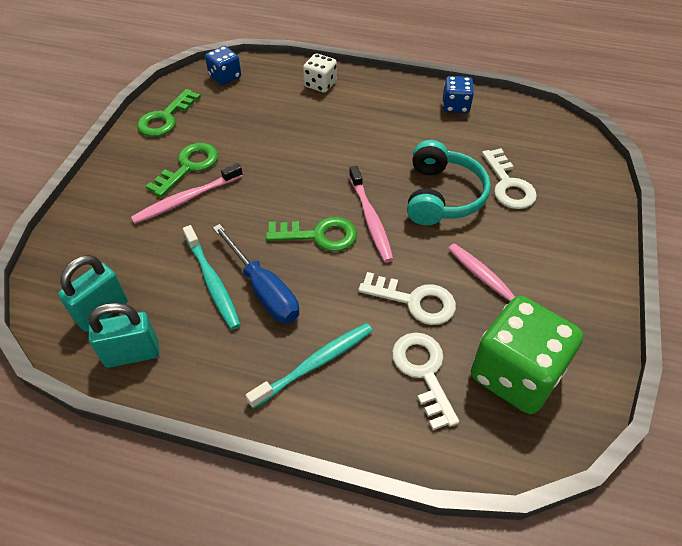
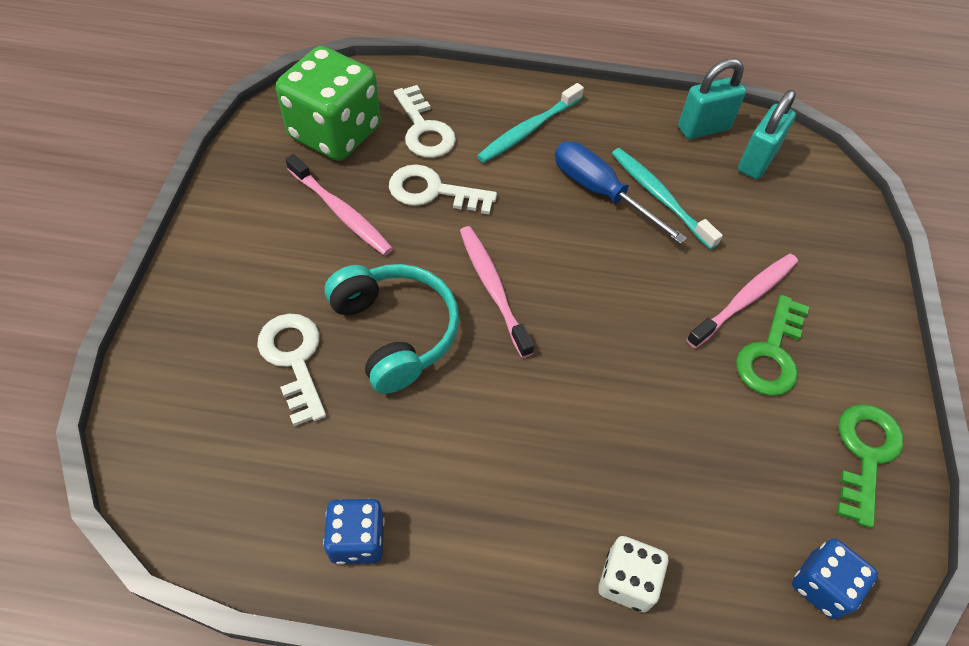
camera: 170 degrees right, 5 degrees up
(319, 235) = (555, 260): green key -> none
(442, 196) = (395, 332): turquoise headphones -> turquoise headphones turned 150 degrees clockwise

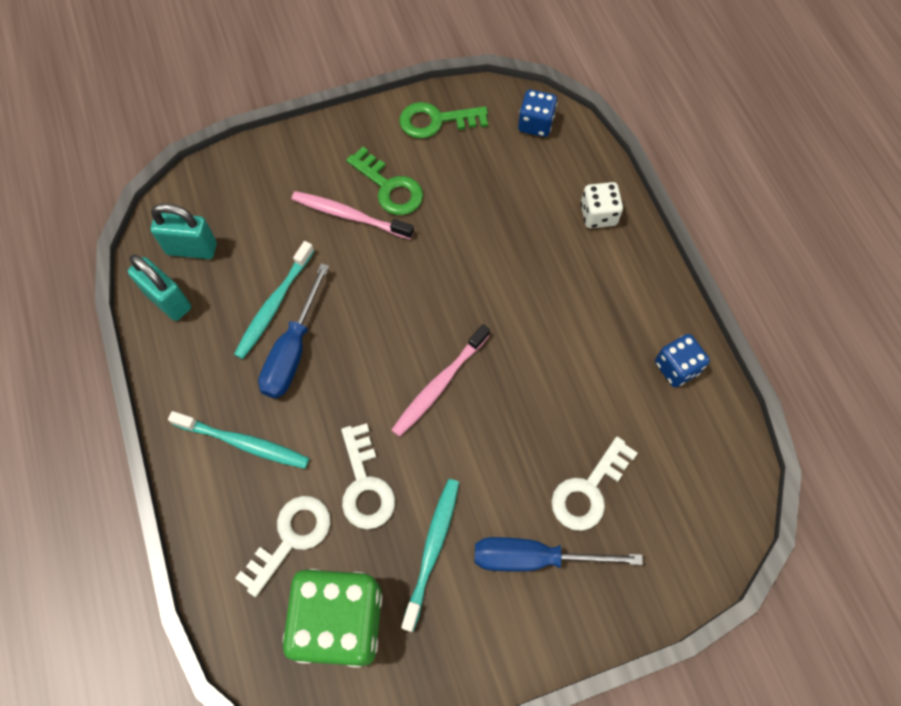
camera: 115 degrees left, 10 degrees up
(272, 281) = (534, 558): none -> blue screwdriver
(341, 212) = (432, 549): pink toothbrush -> turquoise toothbrush
(395, 332) = (521, 432): turquoise headphones -> none
(771, 354) = (389, 187): green key -> green key turned 45 degrees clockwise

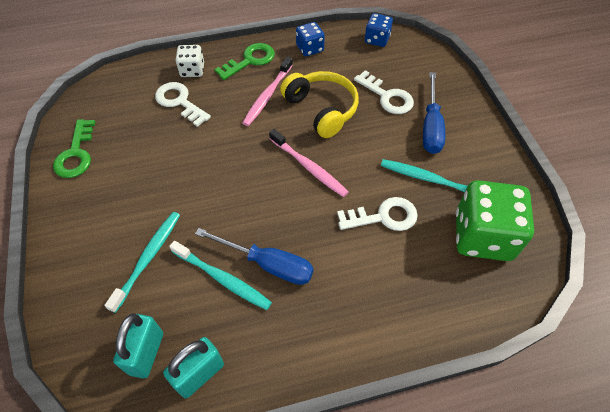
camera: 85 degrees left, 10 degrees down
(244, 443) = (347, 302): turquoise toothbrush -> turquoise toothbrush (148, 258)
(291, 538) = (425, 267): white key -> white key (179, 102)
(349, 215) = (148, 219): pink toothbrush -> pink toothbrush (267, 96)
(389, 187) = (130, 189): green key -> green key (250, 60)
(535, 124) = (104, 95): blue dice -> blue dice (377, 39)
(547, 394) = (321, 109): none -> yellow headphones

